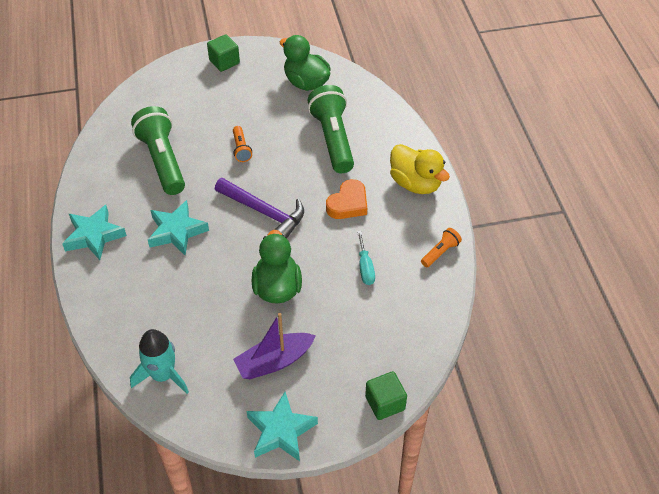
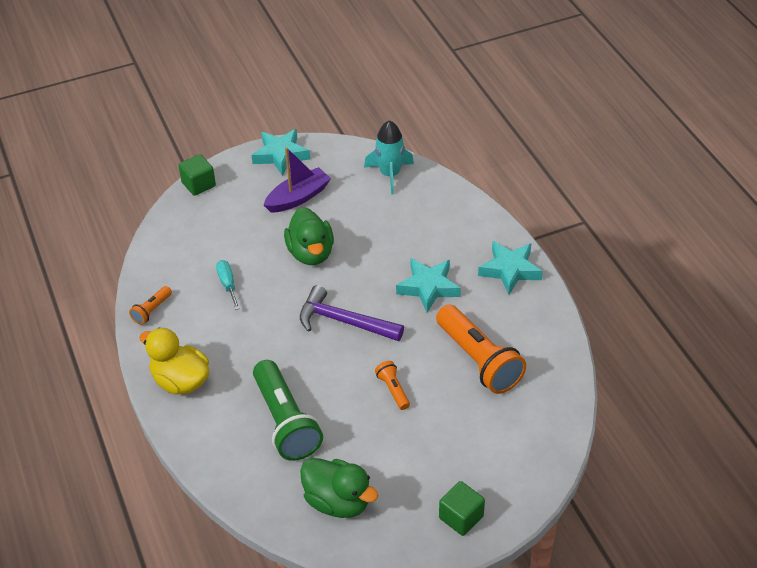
camera: 170 degrees right, 5 degrees down
(162, 160) = (479, 360): green flashlight -> orange flashlight
(348, 204) = (254, 345): orange heart -> none

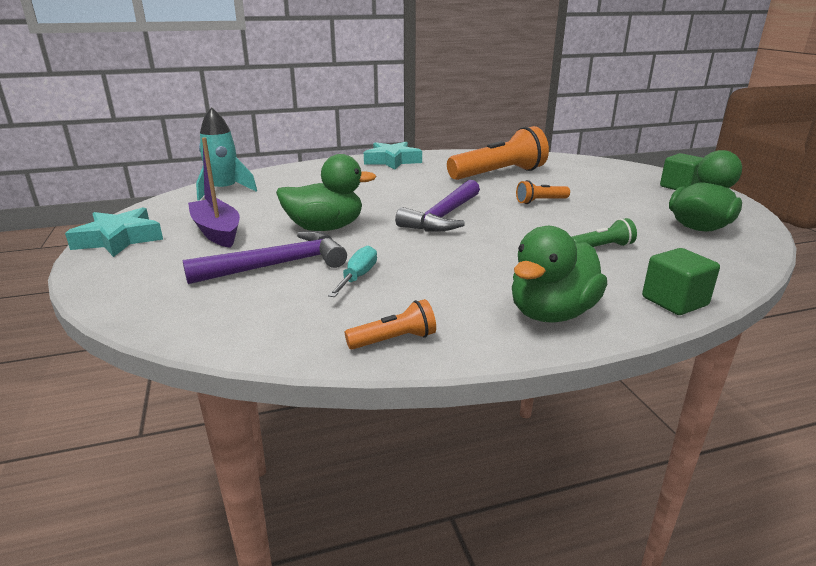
camera: 85 degrees left, 20 degrees down
(152, 310) = (394, 340): orange flashlight -> orange flashlight turned 60 degrees counterclockwise
(180, 381) = (551, 313): yellow duck -> green duck
(198, 184) = (110, 297): green cube -> green cube (674, 301)
(228, 284) = (358, 277): turquoise screwdriver -> turquoise screwdriver turned 120 degrees clockwise
(243, 242) = (277, 265): none -> purple hammer
(286, 422) = (602, 247): green flashlight -> green flashlight, size x0.46
(428, 287) = (404, 184): turquoise star -> none

